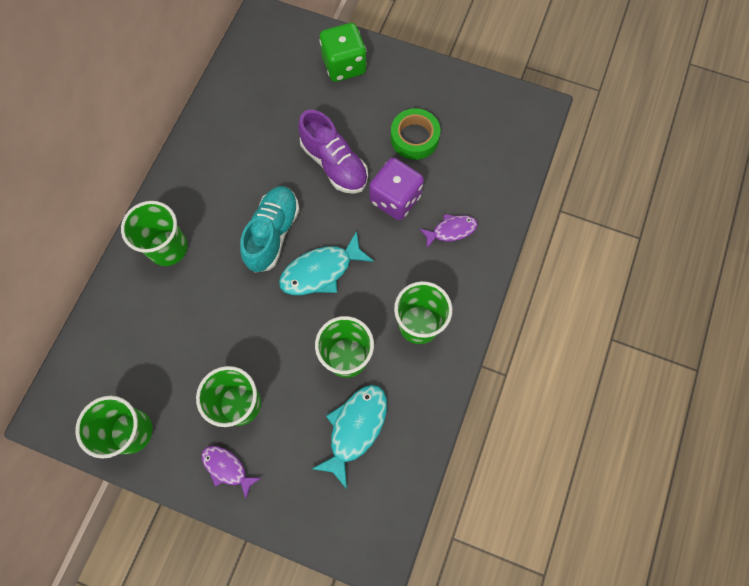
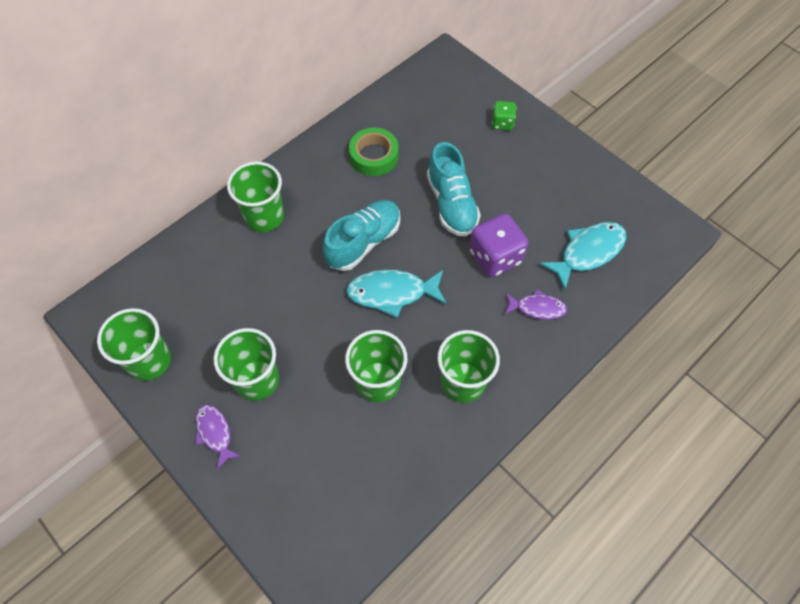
camera: 25 degrees right, 10 degrees down
(334, 164) = (451, 204): purple shoe -> turquoise shoe
(344, 66) = (502, 123): green dice -> green dice, size x0.55
(355, 428) = (353, 453): turquoise fish -> turquoise fish (588, 252)
(414, 138) = (540, 210): green tape -> green tape (374, 156)

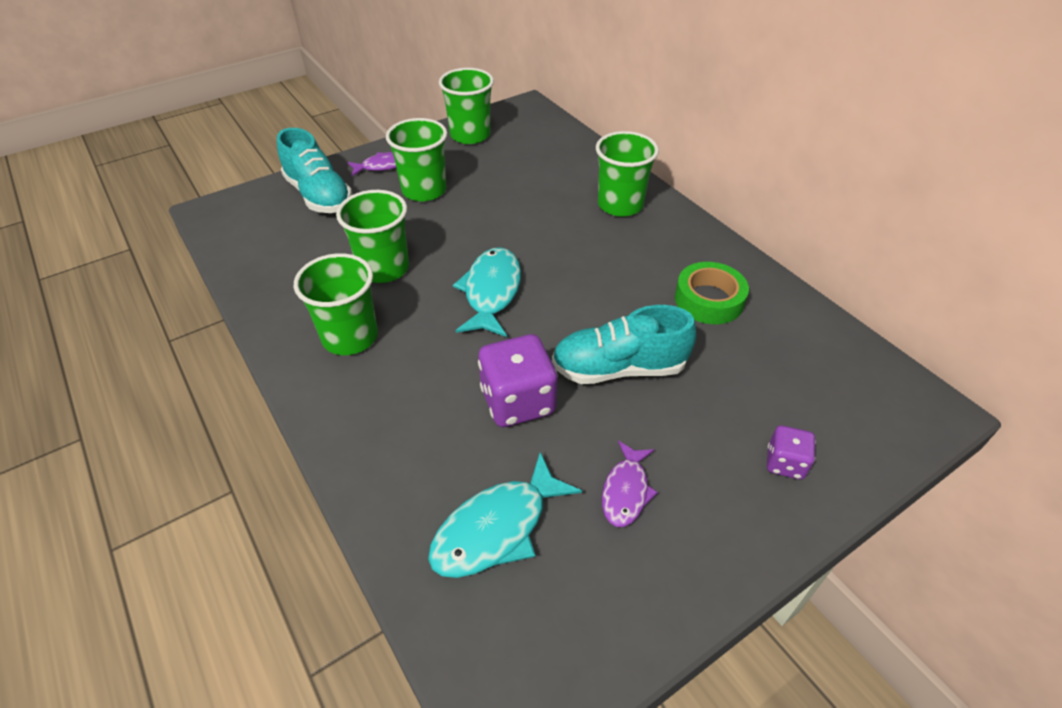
camera: 100 degrees right, 15 degrees down
(363, 242) = (570, 276): turquoise shoe -> turquoise shoe (319, 195)
(502, 123) = (785, 463): green dice -> purple dice
(537, 308) = (421, 434): purple fish -> purple fish (626, 491)
(588, 252) = (497, 528): turquoise fish -> turquoise fish turned 75 degrees clockwise

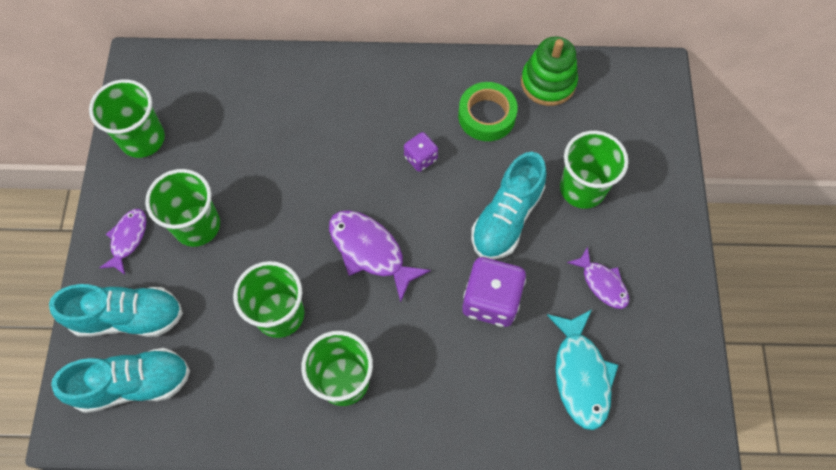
camera: 55 degrees left, 20 degrees up
(265, 223) = (133, 384): none -> turquoise shoe
(491, 292) = (370, 251): turquoise fish -> purple fish
(620, 205) = (341, 94): green cup -> green cup (582, 188)
(785, 463) = (640, 182): purple dice -> purple dice (420, 158)
(800, 325) = (548, 82): none -> green stacking toy

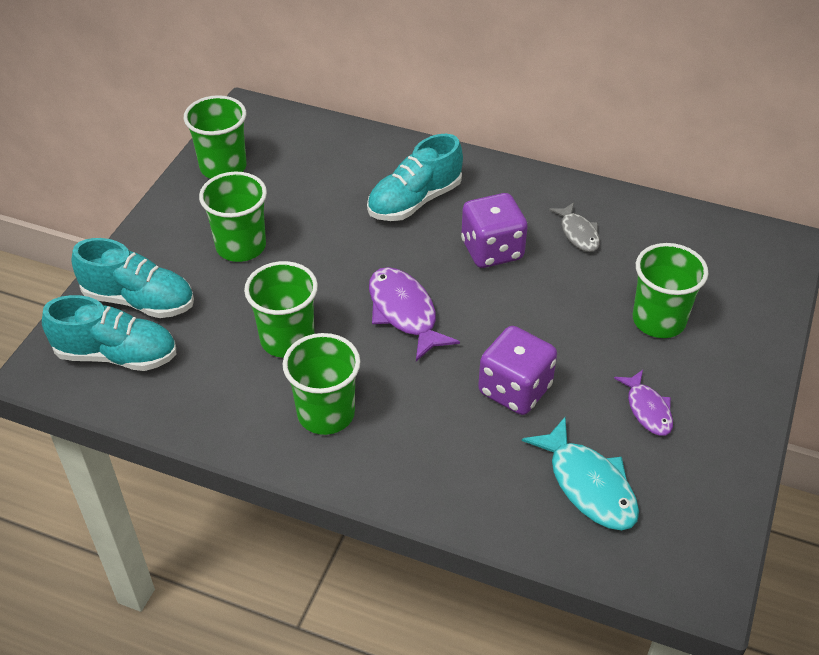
camera: 20 degrees right, 20 degrees down
(128, 239) = (170, 239): purple fish -> none
(420, 158) = (492, 250): purple dice -> purple dice, size x1.81
(486, 116) = (578, 233): green tape -> grey fish
(506, 218) = (563, 323): turquoise shoe -> turquoise shoe (414, 201)
(548, 82) = (657, 222): green stacking toy -> none
(580, 375) = (588, 485): turquoise fish -> turquoise fish turned 45 degrees counterclockwise

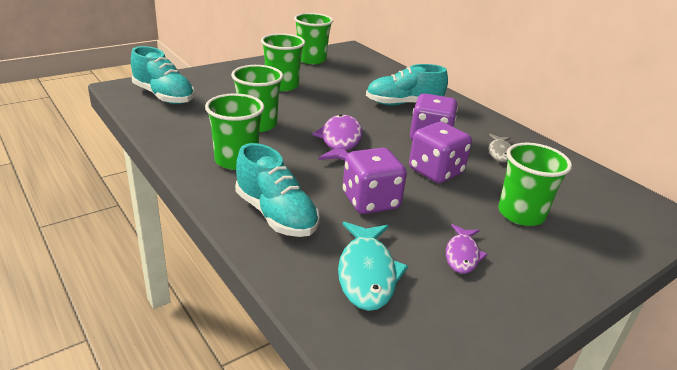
camera: 30 degrees right, 15 degrees down
(139, 300) = (203, 84): turquoise shoe -> turquoise shoe (276, 215)
(539, 304) = (435, 172): none -> purple dice

